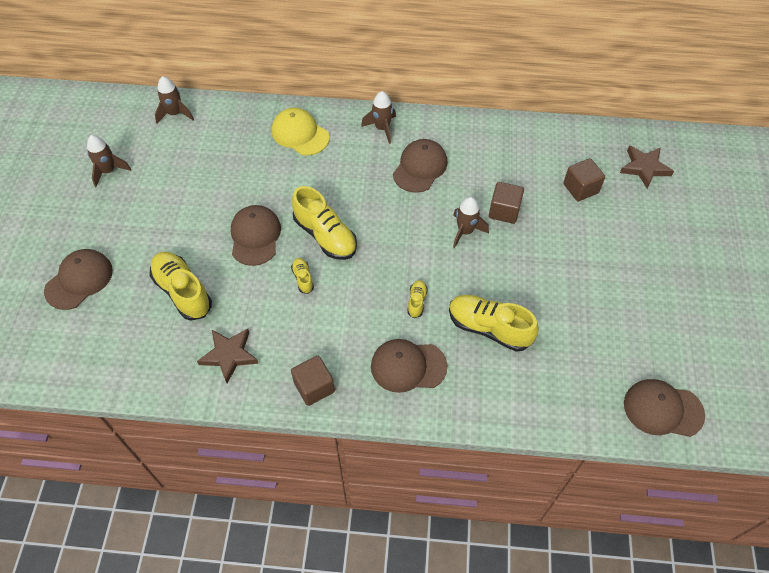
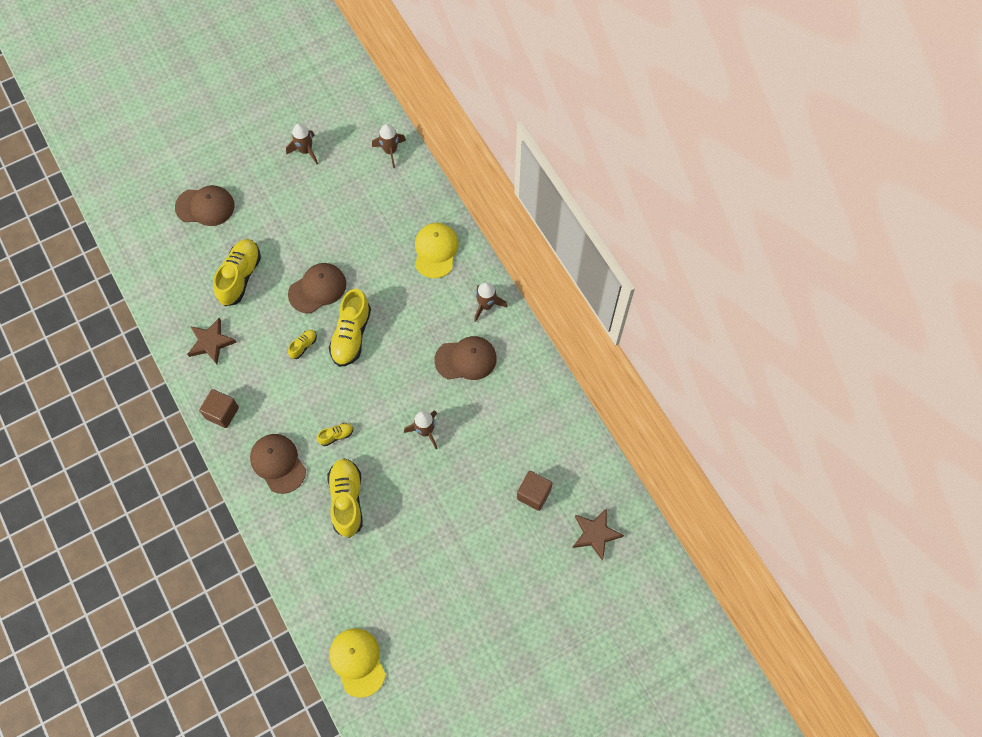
camera: 55 degrees right, 10 degrees up
(504, 211) = (466, 448): brown cube -> none
(663, 409) = (357, 662): brown cap -> yellow cap

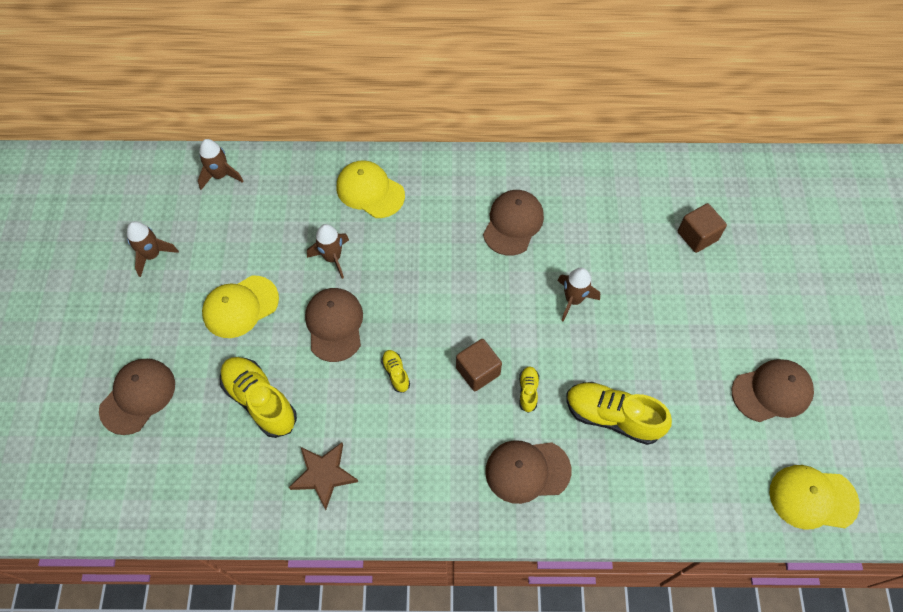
camera: 60 degrees left, 5 degrees down
(222, 413) = (425, 505): brown cube -> brown cube (478, 371)
(298, 225) = (240, 307): none -> yellow cap
(351, 335) = (415, 317): yellow shoe -> none
(427, 602) = (772, 391): none -> brown cap
(486, 305) = (464, 177): brown rocket -> brown rocket (332, 258)
(595, 534) = (766, 205): brown star -> none

